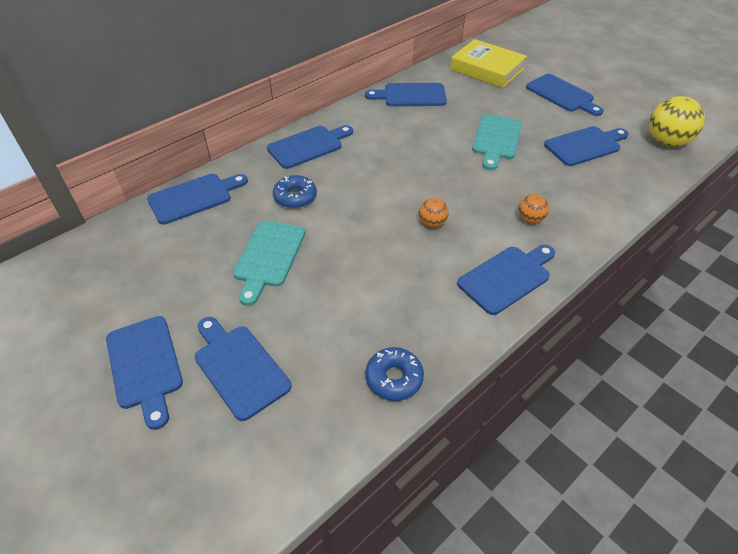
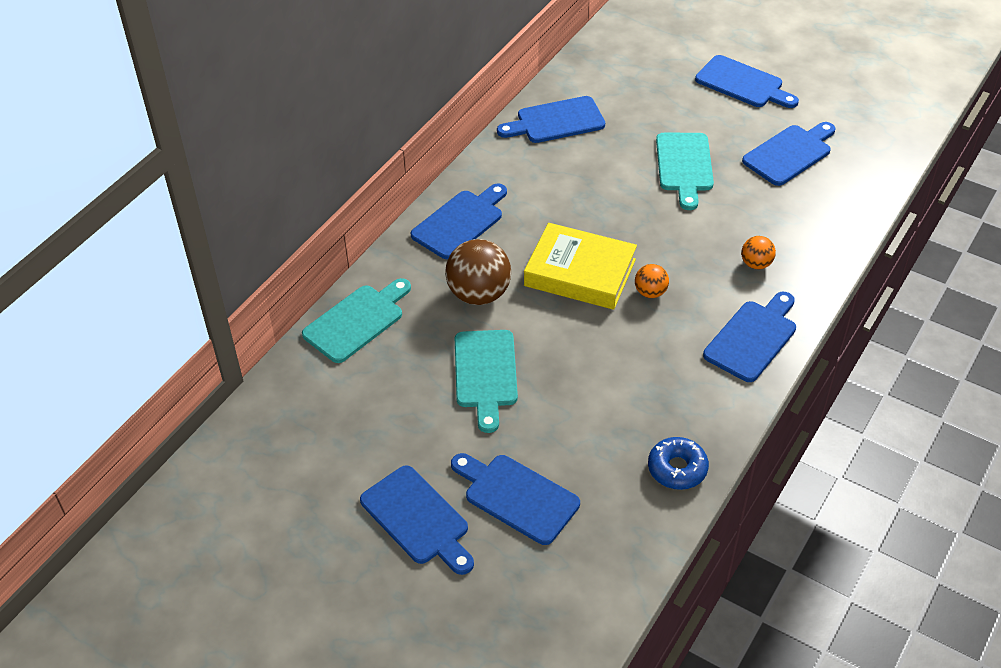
camera: 15 degrees left, 0 degrees up
(194, 197) = (357, 321): blue cutting board -> turquoise cutting board
(295, 197) = (479, 294): blue donut -> brown ball
(487, 69) = (637, 60): yellow book -> yellow book (580, 273)
(666, 142) = (880, 130): yellow ball -> none

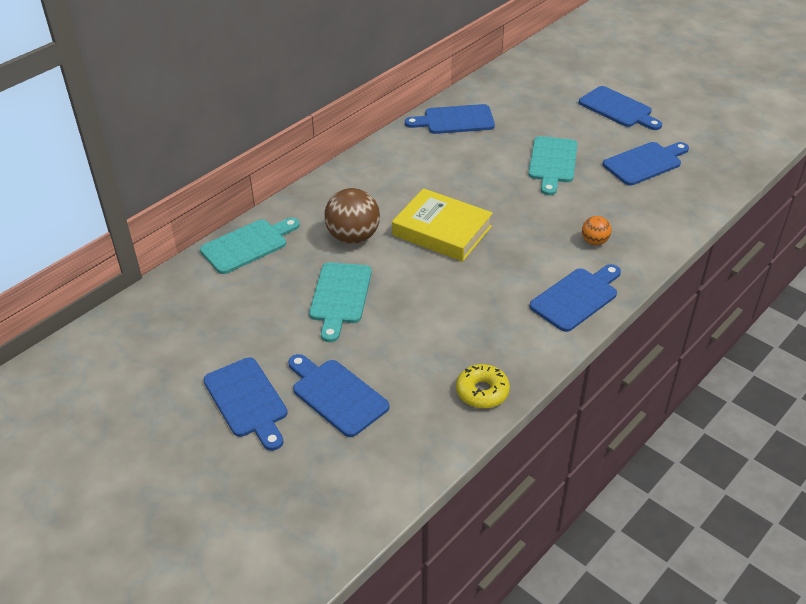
camera: 10 degrees right, 5 degrees down
(460, 222) = (355, 183): blue cutting board -> none
(650, 292) = (497, 252): orange ball -> none
(677, 469) = (482, 392): blue donut -> yellow donut

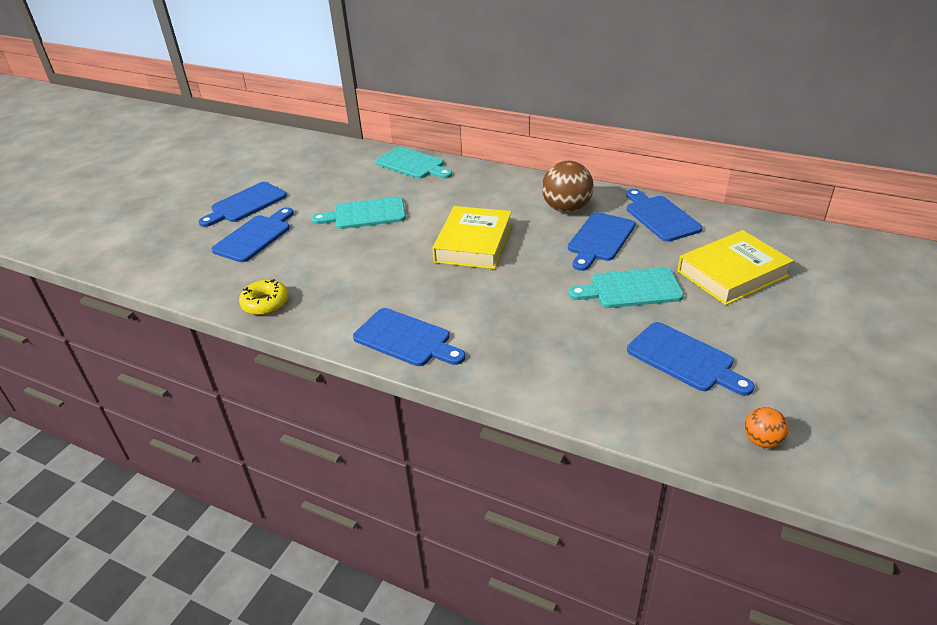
camera: 75 degrees right, 5 degrees down
(353, 237) = (443, 203): brown ball -> brown ball (566, 209)
(552, 113) = (732, 273): none -> yellow book
(594, 241) = (504, 338): orange ball -> orange ball (762, 440)
(618, 109) = (790, 322): blue cutting board -> blue cutting board (600, 239)

